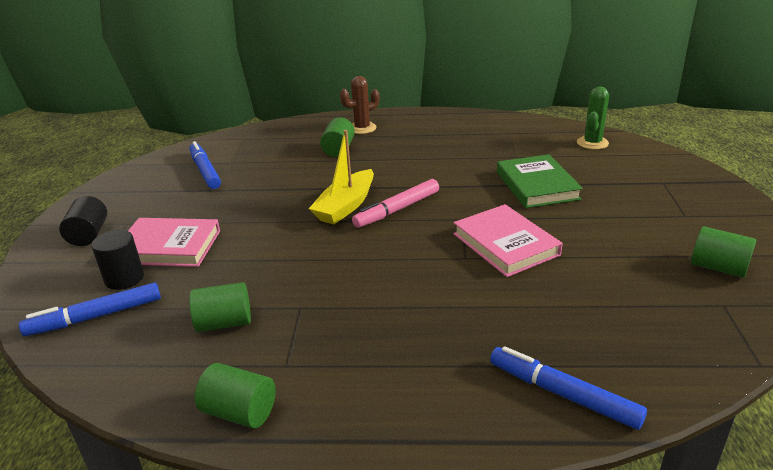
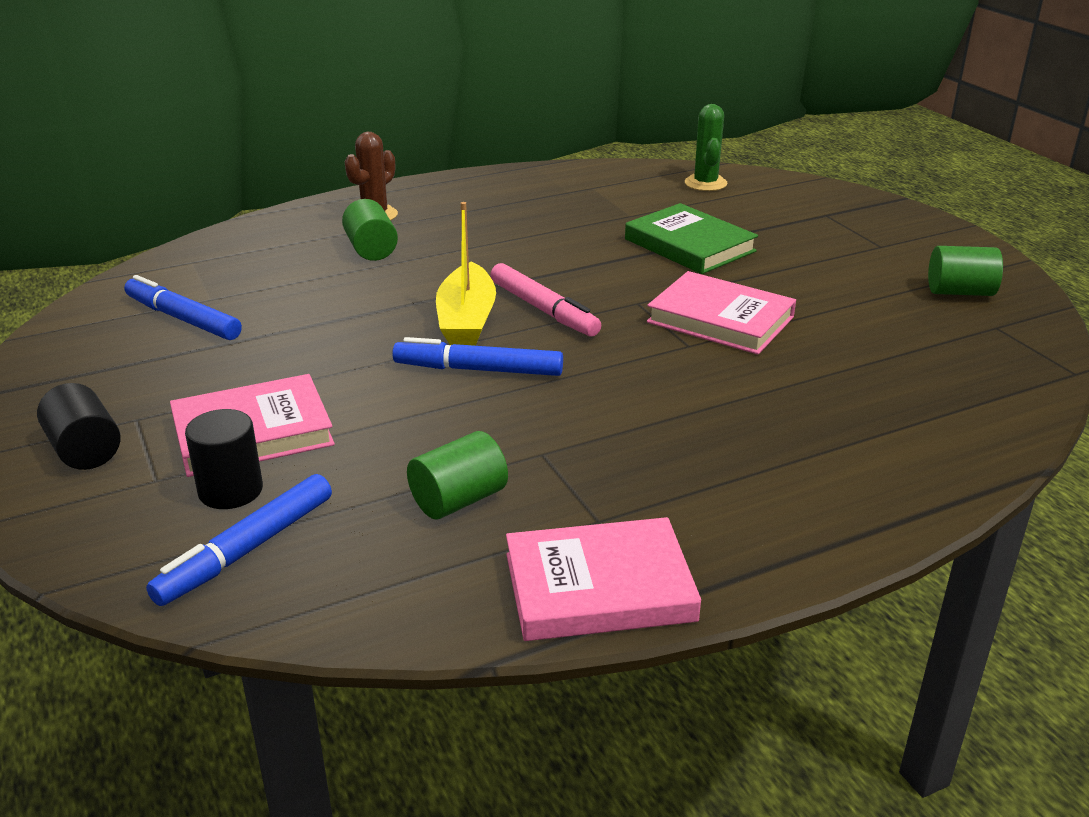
camera: 30 degrees left, 0 degrees up
(240, 412) = (599, 587): green cylinder -> pink book
(397, 210) = (543, 309): pink marker -> pink marker turned 60 degrees counterclockwise
(563, 394) = (931, 453): blue marker -> blue marker (479, 370)

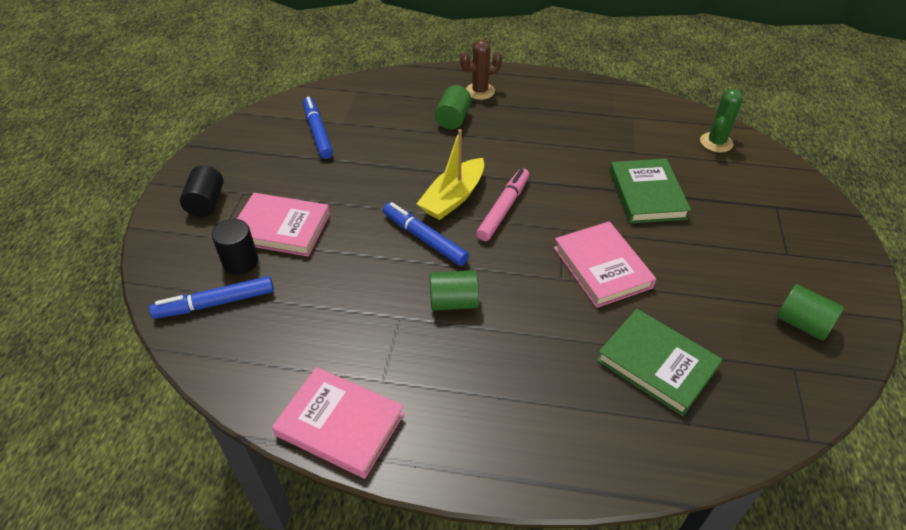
camera: 35 degrees right, 15 degrees up
(458, 500) = (330, 326): green cylinder -> green cylinder (453, 302)
(543, 309) = (503, 209): pink marker -> pink marker turned 150 degrees counterclockwise
(876, 375) = (656, 364): none -> green book

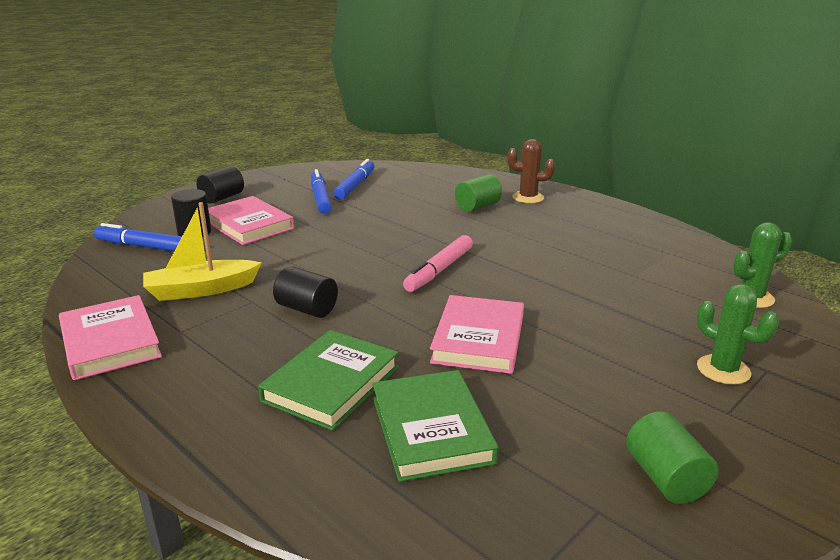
camera: 35 degrees right, 20 degrees down
(424, 239) = (343, 265): blue marker -> blue marker (320, 198)
(453, 198) = (405, 250): yellow boat -> yellow boat (201, 290)
(453, 302) = (307, 309): green cylinder -> black cylinder
(503, 209) = (439, 270): pink marker -> pink marker turned 150 degrees clockwise
(647, 195) = (606, 308): green book -> green book (331, 384)
(756, 219) = (723, 370): none -> green cactus

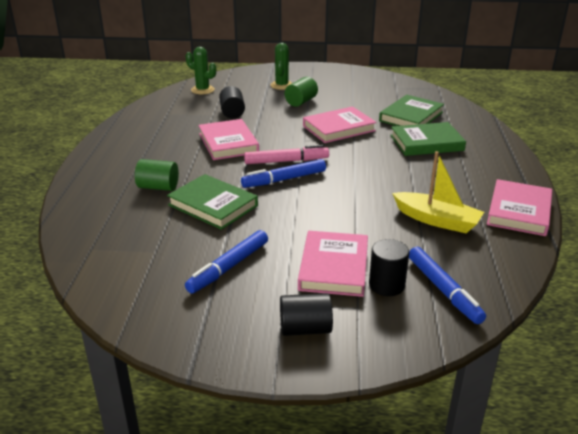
camera: 130 degrees left, 5 degrees up
(307, 309) = (391, 177): black cylinder -> black cylinder (232, 113)
(355, 185) = (172, 266): blue marker -> blue marker (284, 179)
(410, 215) = (213, 205): none -> green book
(528, 198) = (113, 175): brown cactus -> none
(531, 258) = (228, 143): none -> pink book
(665, 478) = (364, 82): green cylinder -> green cylinder (301, 102)

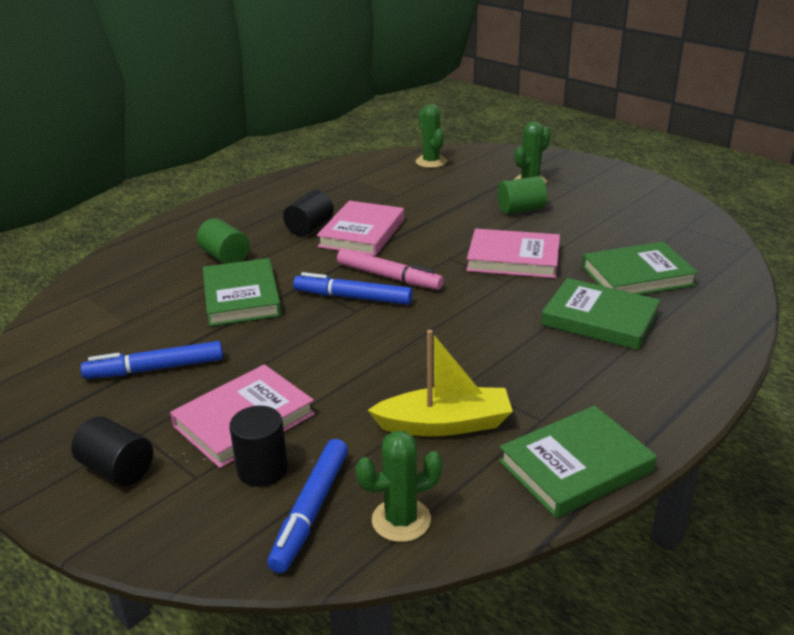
camera: 40 degrees right, 0 degrees up
(232, 113) = (421, 199): black cylinder -> black cylinder (310, 228)
(437, 220) = (445, 424): yellow boat -> yellow boat turned 75 degrees counterclockwise
(489, 271) = (401, 520): none -> green cactus
(519, 211) = (575, 466): pink book -> green book

